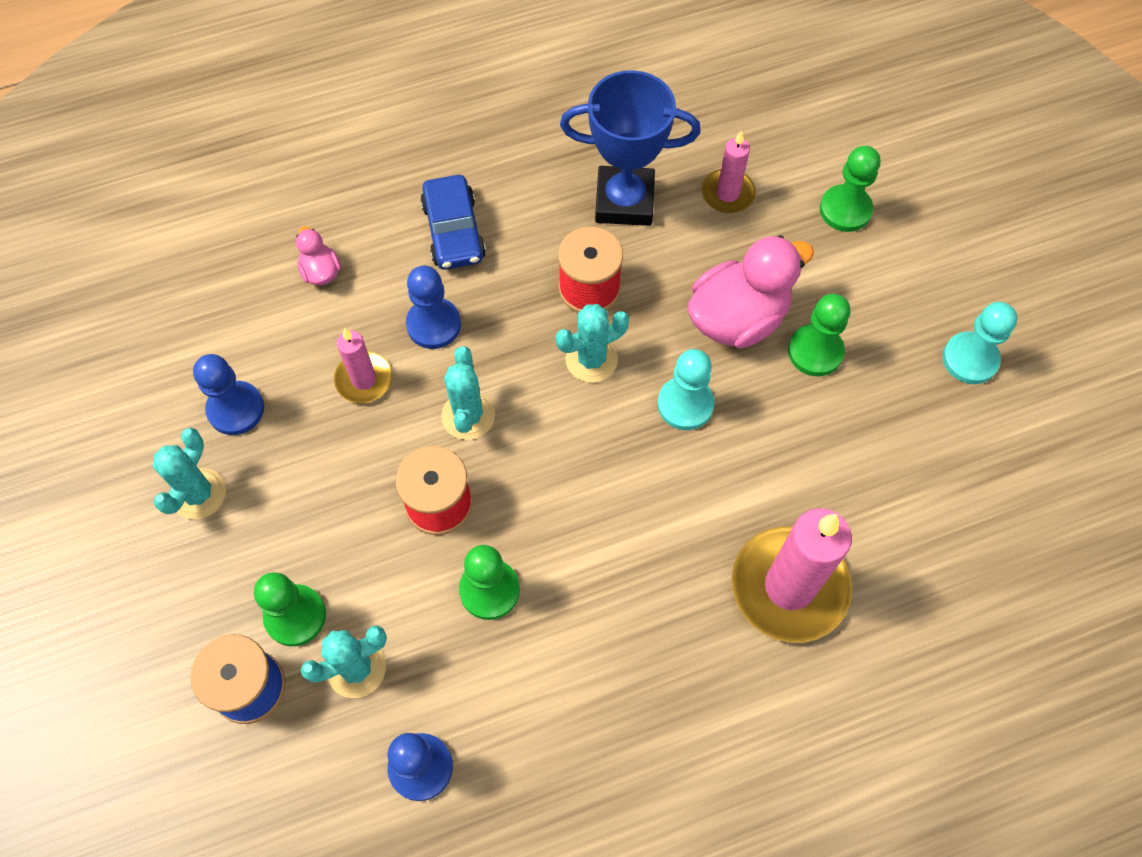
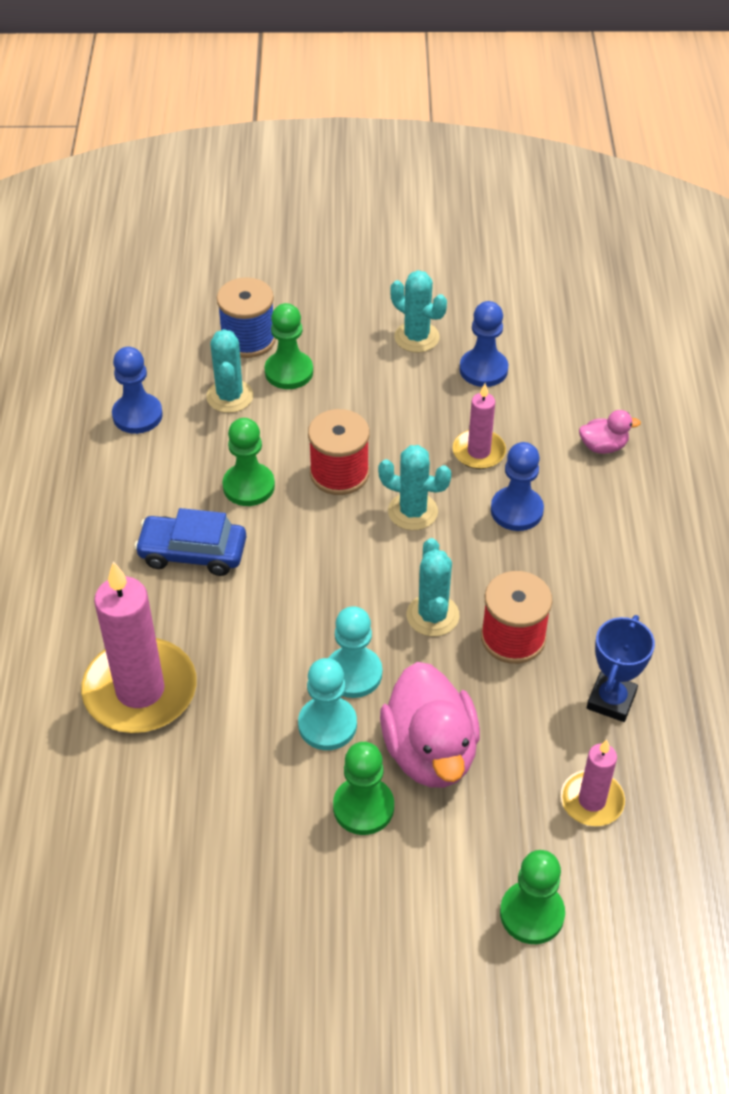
camera: 110 degrees right, 15 degrees down
(453, 231) = (618, 550): blue car -> blue car (193, 553)
(624, 201) = (611, 700): blue trophy -> blue trophy, size x0.63
(970, 359) = (291, 957): turquoise pawn -> turquoise pawn (327, 725)

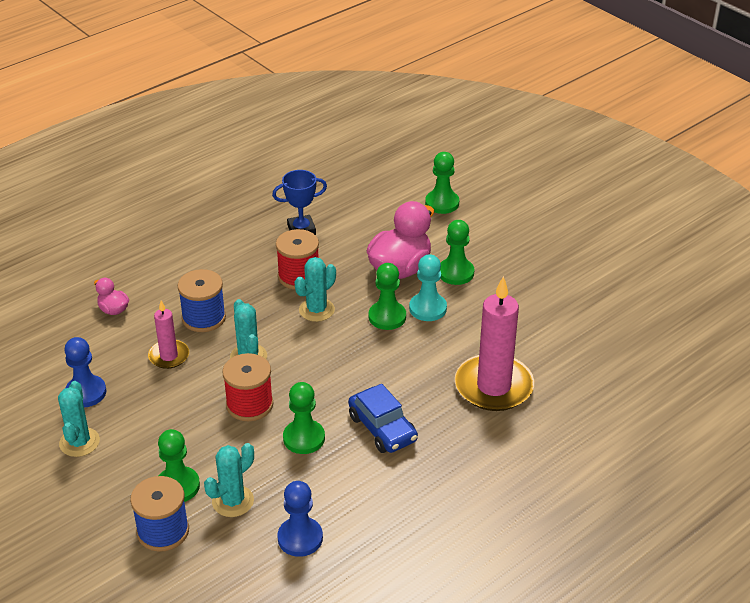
camera: 130 degrees left, 10 degrees down
(353, 673) = (387, 317): turquoise pawn -> green pawn
(516, 510) = (204, 318): blue pawn -> blue spool
(592, 800) = (365, 212): pink candle -> none

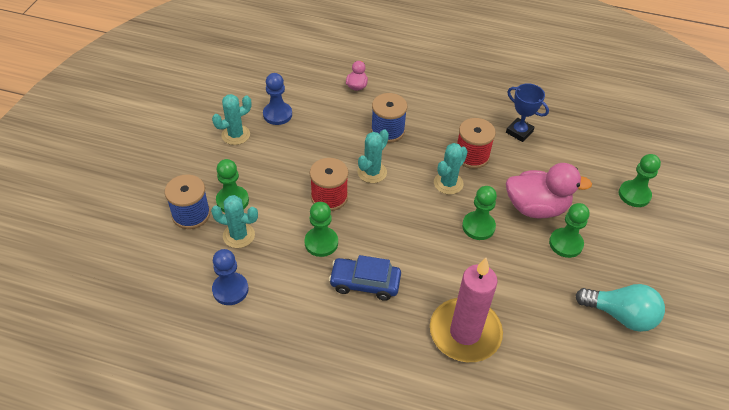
camera: 55 degrees right, 10 degrees up
(169, 356) = (339, 133): pink candle -> none
(316, 310) = (448, 183): turquoise cactus -> turquoise cactus turned 60 degrees counterclockwise
(382, 428) = (365, 283): blue car -> blue car turned 75 degrees clockwise
(427, 308) = (510, 246): turquoise pawn -> none
(553, 282) = (620, 315): none -> turquoise light bulb

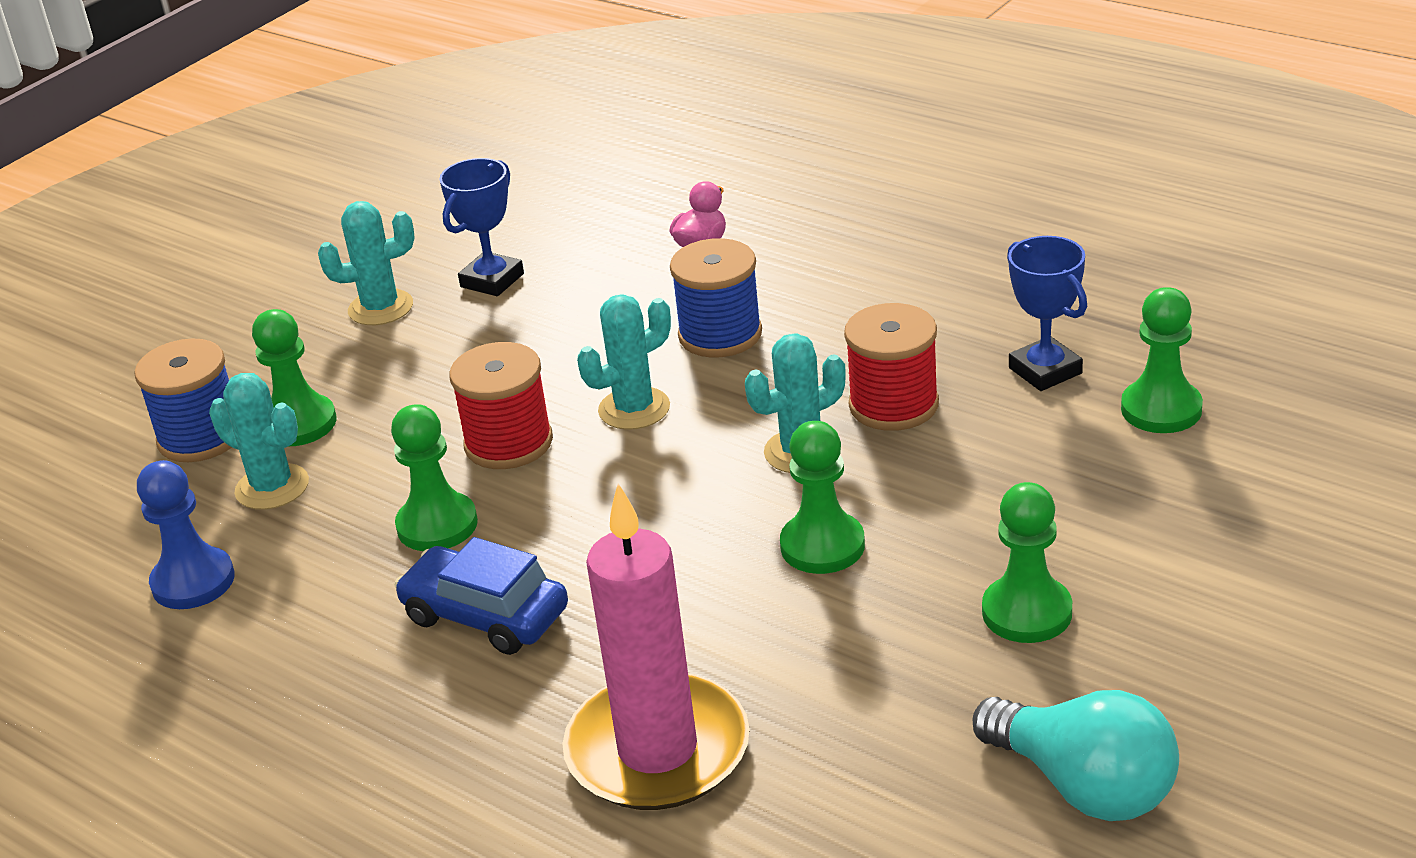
camera: 25 degrees right, 15 degrees down
(277, 114) = (492, 280): blue pawn -> blue trophy
(536, 207) = (994, 528): pink duck -> none
(634, 195) = (1281, 536): green pawn -> green pawn (1161, 409)

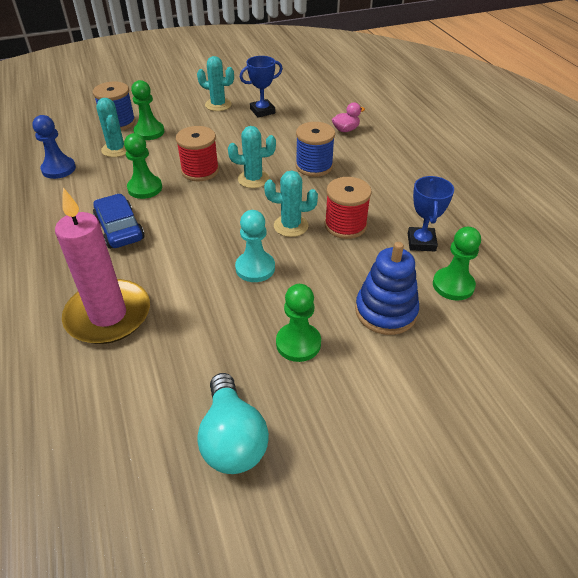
camera: 30 degrees right, 10 degrees up
(822, 546) = (255, 268): green pawn -> turquoise pawn
(1105, 498) = (386, 311): none -> blue stacking toy

